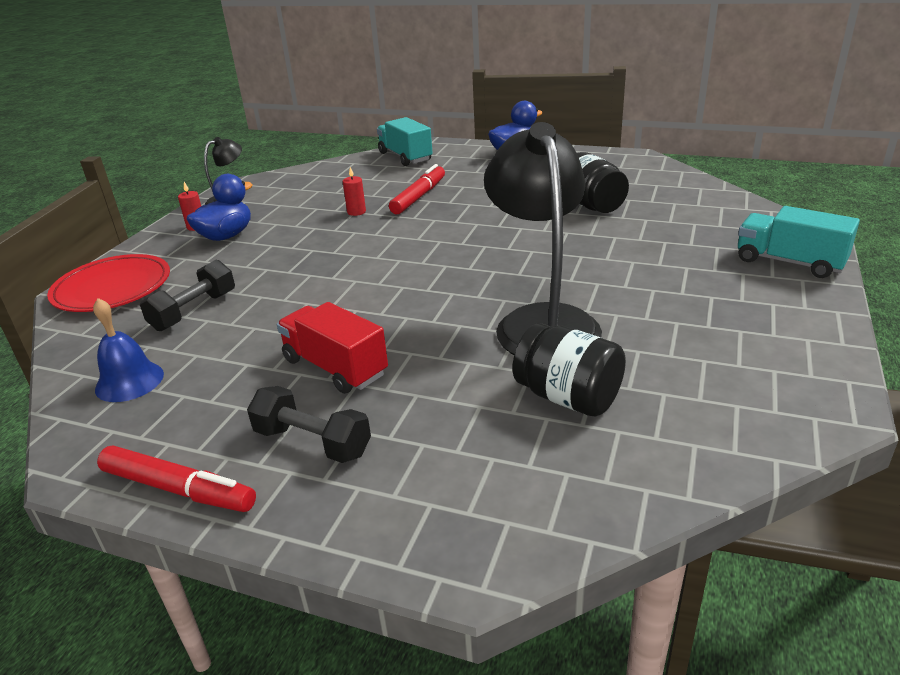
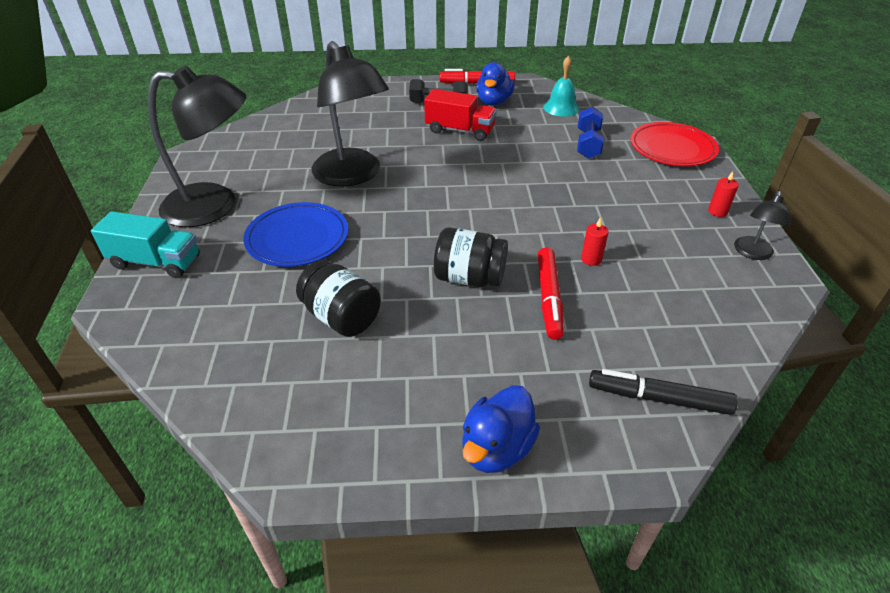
camera: 155 degrees right, 10 degrees up
(129, 381) = (561, 108): blue bell -> turquoise bell
(194, 311) = (588, 144): black dumbbell -> blue dumbbell
(226, 236) = (671, 206): blue duck -> blue duck (494, 102)
(405, 157) = (658, 399): turquoise truck -> black marker
(568, 397) = (325, 138): black jar -> black jar (469, 278)
(627, 262) = (297, 238): none -> blue plate
(741, 311) = (215, 206): none -> black lamp

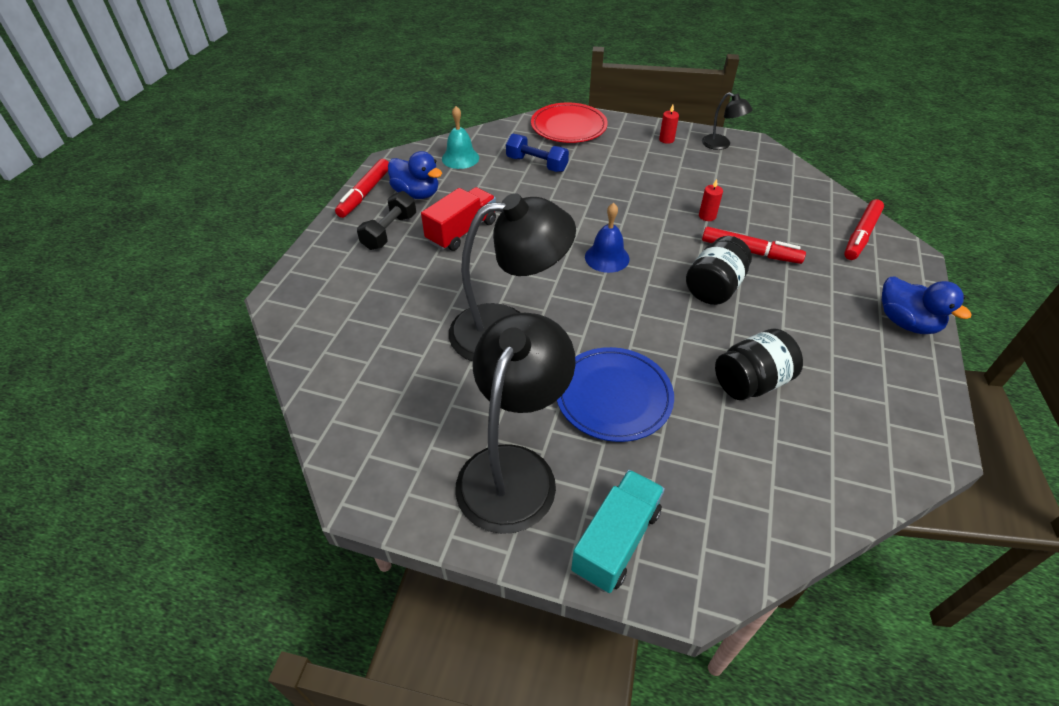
camera: 70 degrees left, 5 degrees up
(474, 206) = (607, 257): none -> blue bell
(658, 399) = (861, 235): black marker -> red marker

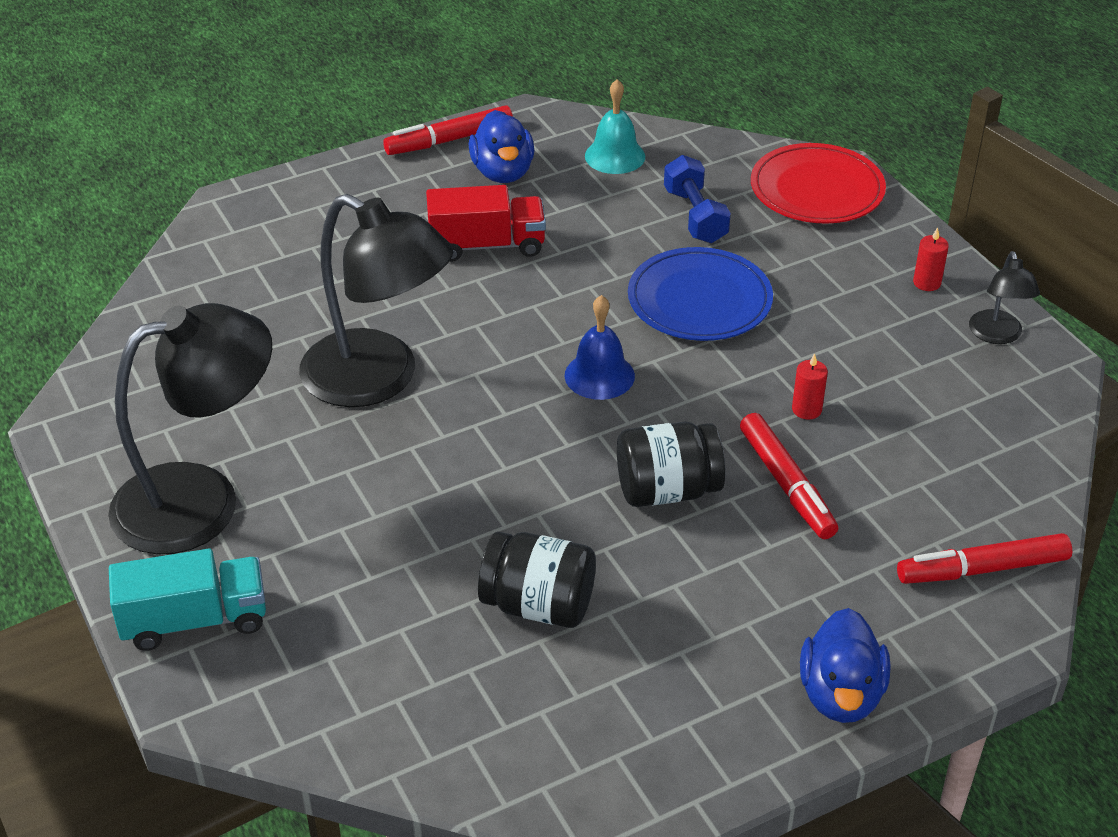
camera: 45 degrees right, 5 degrees down
(389, 232) = (414, 200): black dumbbell -> none
(613, 397) = (379, 511): blue plate -> blue plate (699, 300)

